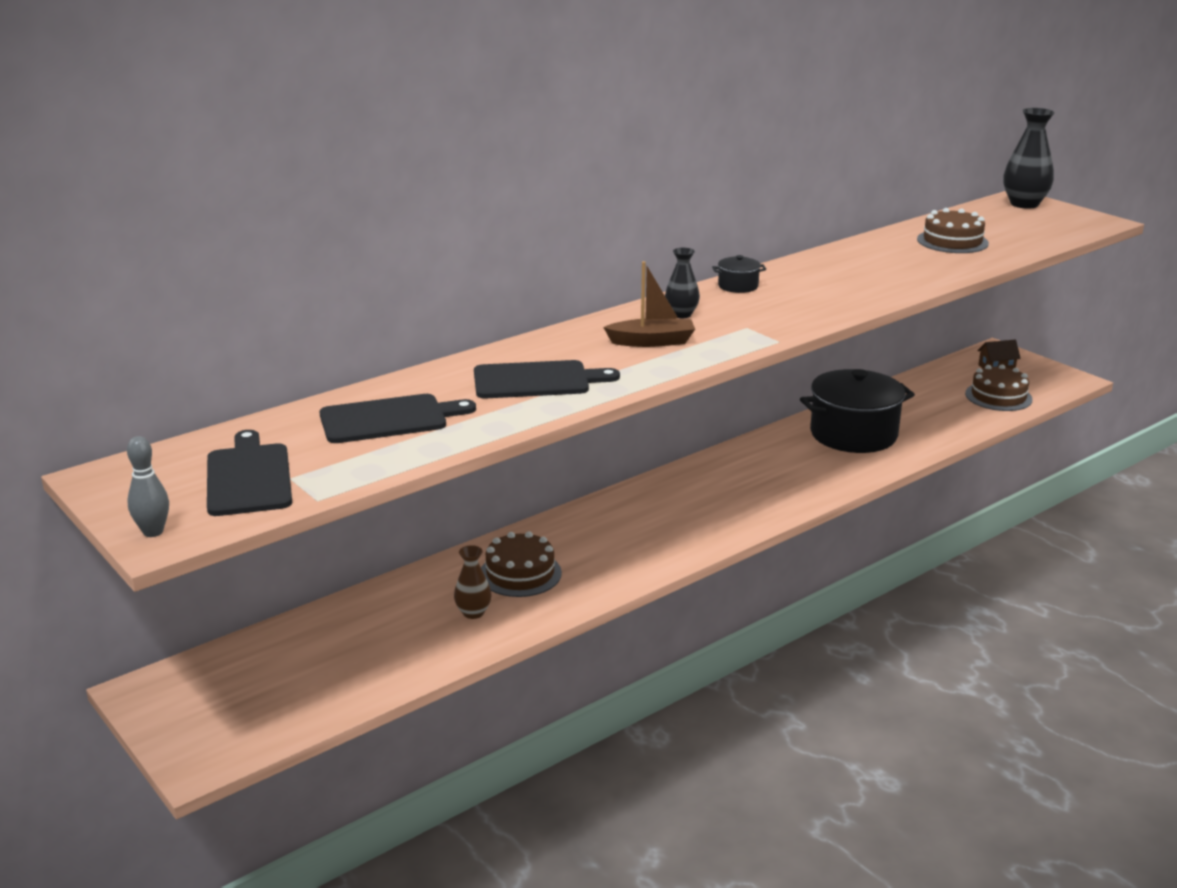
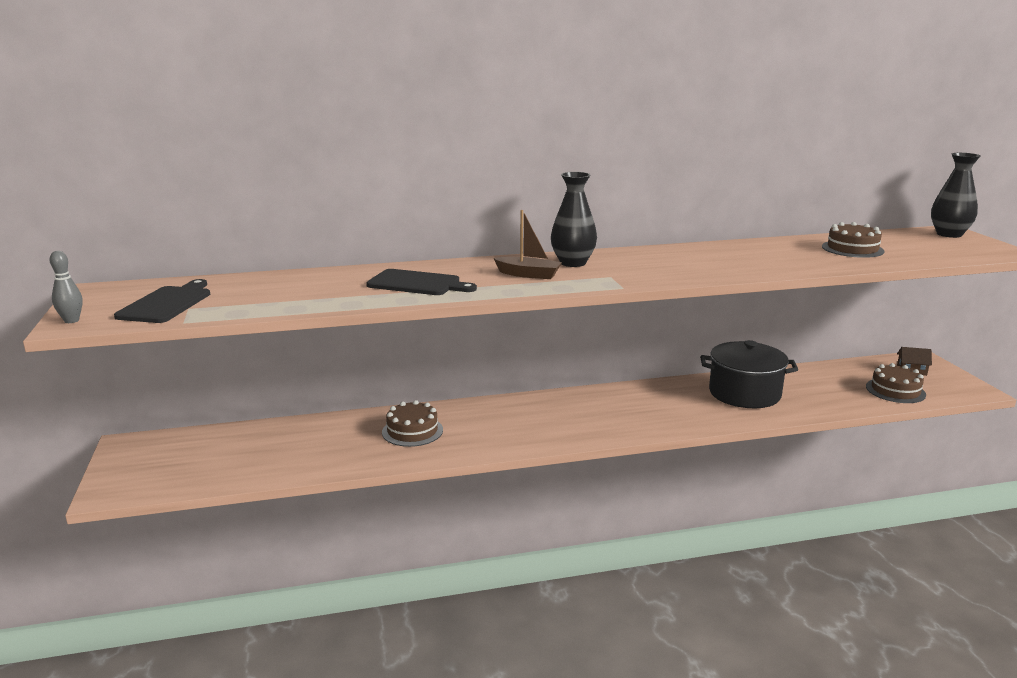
camera: 25 degrees right, 5 degrees down
(389, 419) = (294, 289): black cutting board -> none
(473, 613) = (357, 447): brown vase -> none
(681, 314) = (573, 263): black vase -> black vase, size x1.72
(738, 286) = (638, 253): black pot -> none

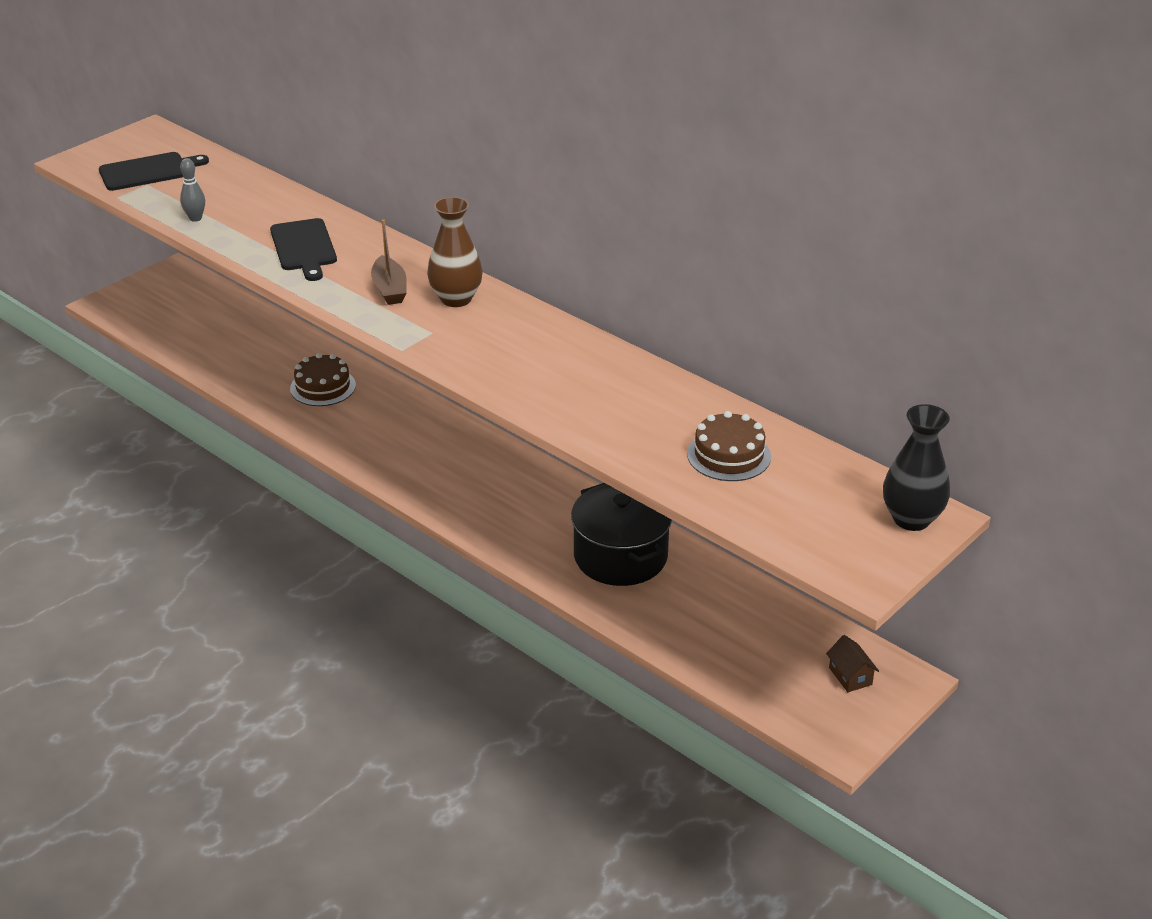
camera: 55 degrees right, 15 degrees up
(71, 321) = (81, 158): grey bowling pin -> grey bowling pin (195, 218)
(573, 263) = (456, 299): black vase -> brown vase
(895, 390) = (761, 672): brown cake -> none

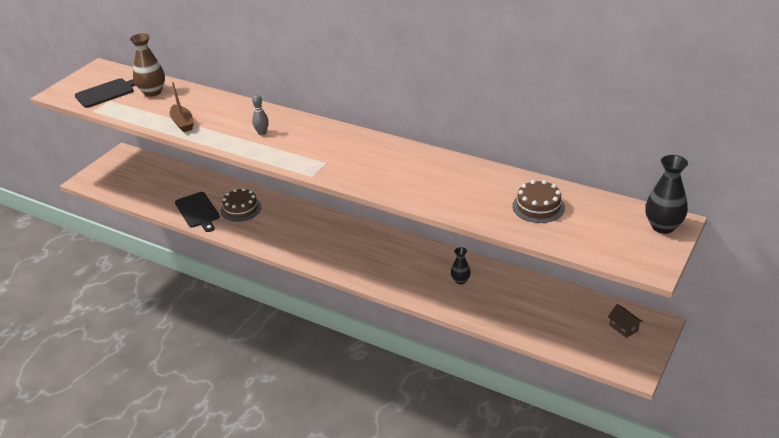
camera: 10 degrees left, 0 degrees up
(195, 218) = (148, 116): grey bowling pin -> grey bowling pin (262, 133)
(304, 247) = (224, 124): black cutting board -> black cutting board (198, 211)
(389, 289) = (288, 140): brown boat -> brown boat (182, 123)
(456, 299) = (332, 140): brown vase -> brown vase (152, 92)
(620, 556) = (460, 280): black pot -> black vase

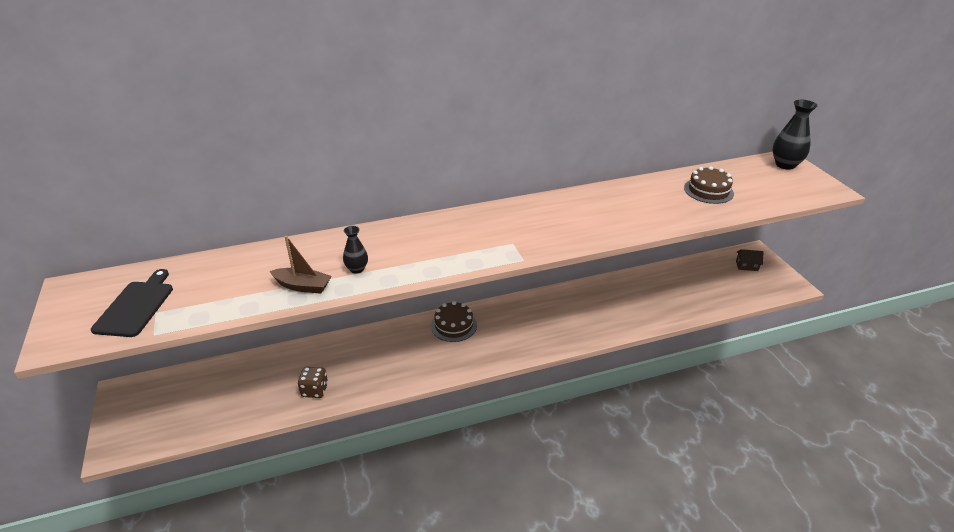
camera: 50 degrees left, 0 degrees up
(152, 92) = (202, 276): brown vase -> none
(198, 211) = (314, 390): black cutting board -> brown dice
(241, 209) = (356, 360): brown cake -> brown cake (453, 325)
(262, 133) = (406, 251): grey bowling pin -> none
(460, 280) = (618, 300): black vase -> black vase (357, 269)

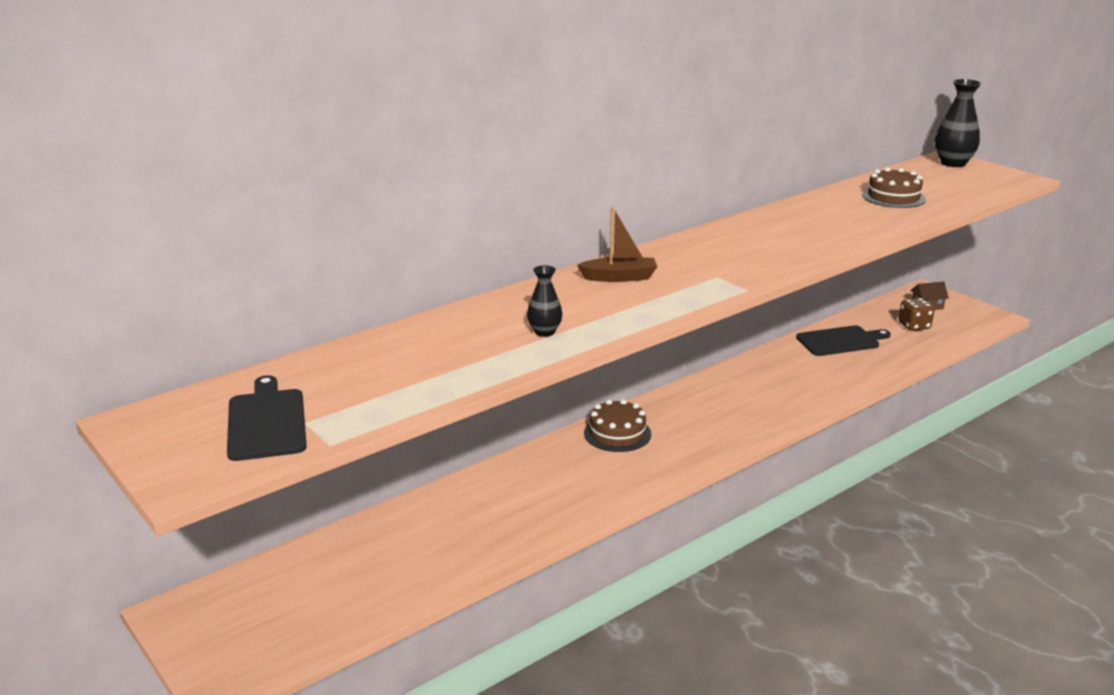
camera: 20 degrees left, 10 degrees down
(302, 286) = (489, 360): brown boat -> brown boat (619, 277)
(314, 390) = (481, 543): brown dice -> brown dice (914, 326)
(659, 283) = (840, 341): none -> black cutting board

